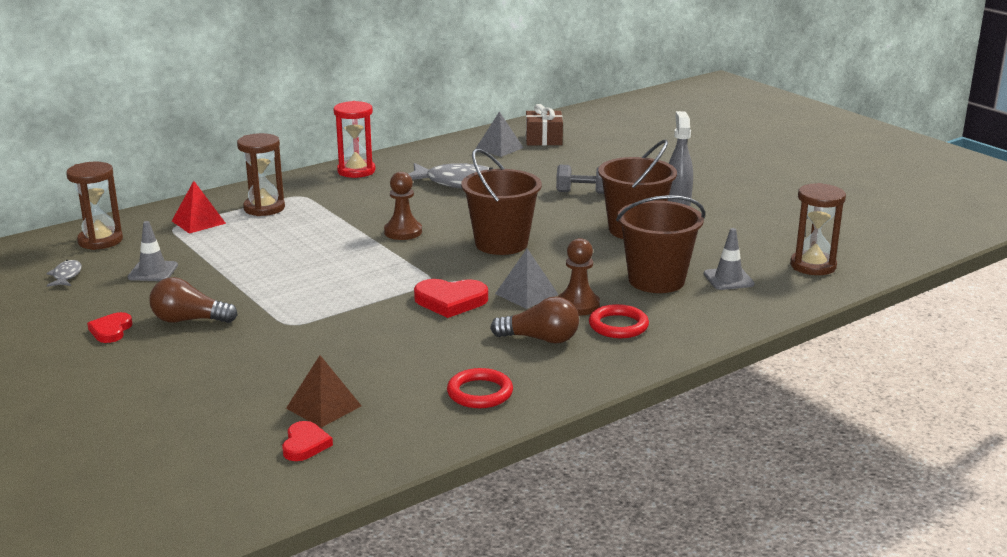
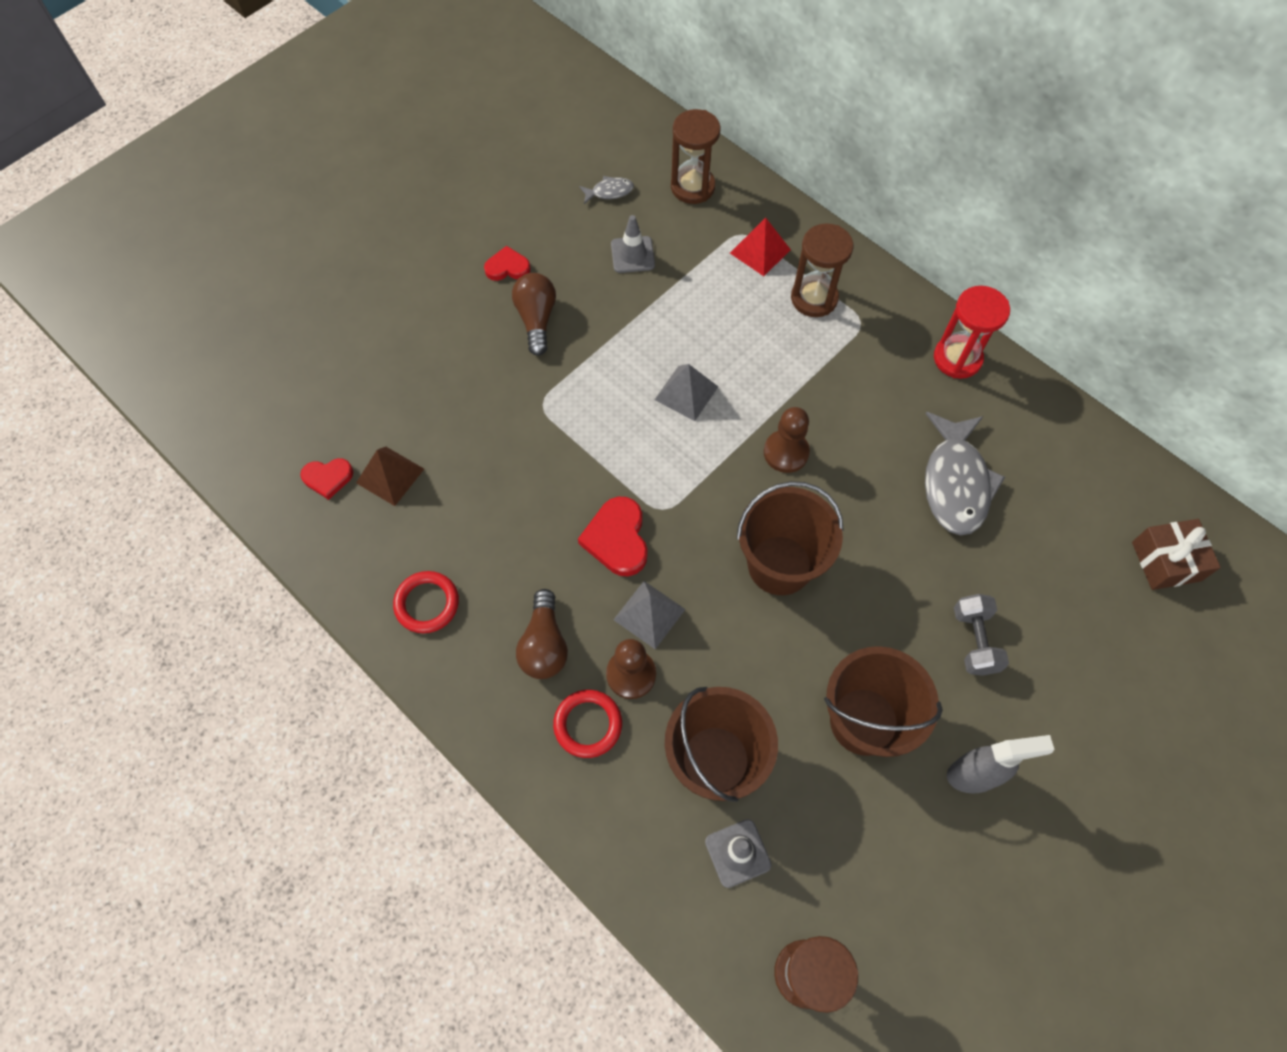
camera: 80 degrees right, 40 degrees up
(499, 148) = (1105, 508): grey pyramid -> grey pyramid (686, 393)

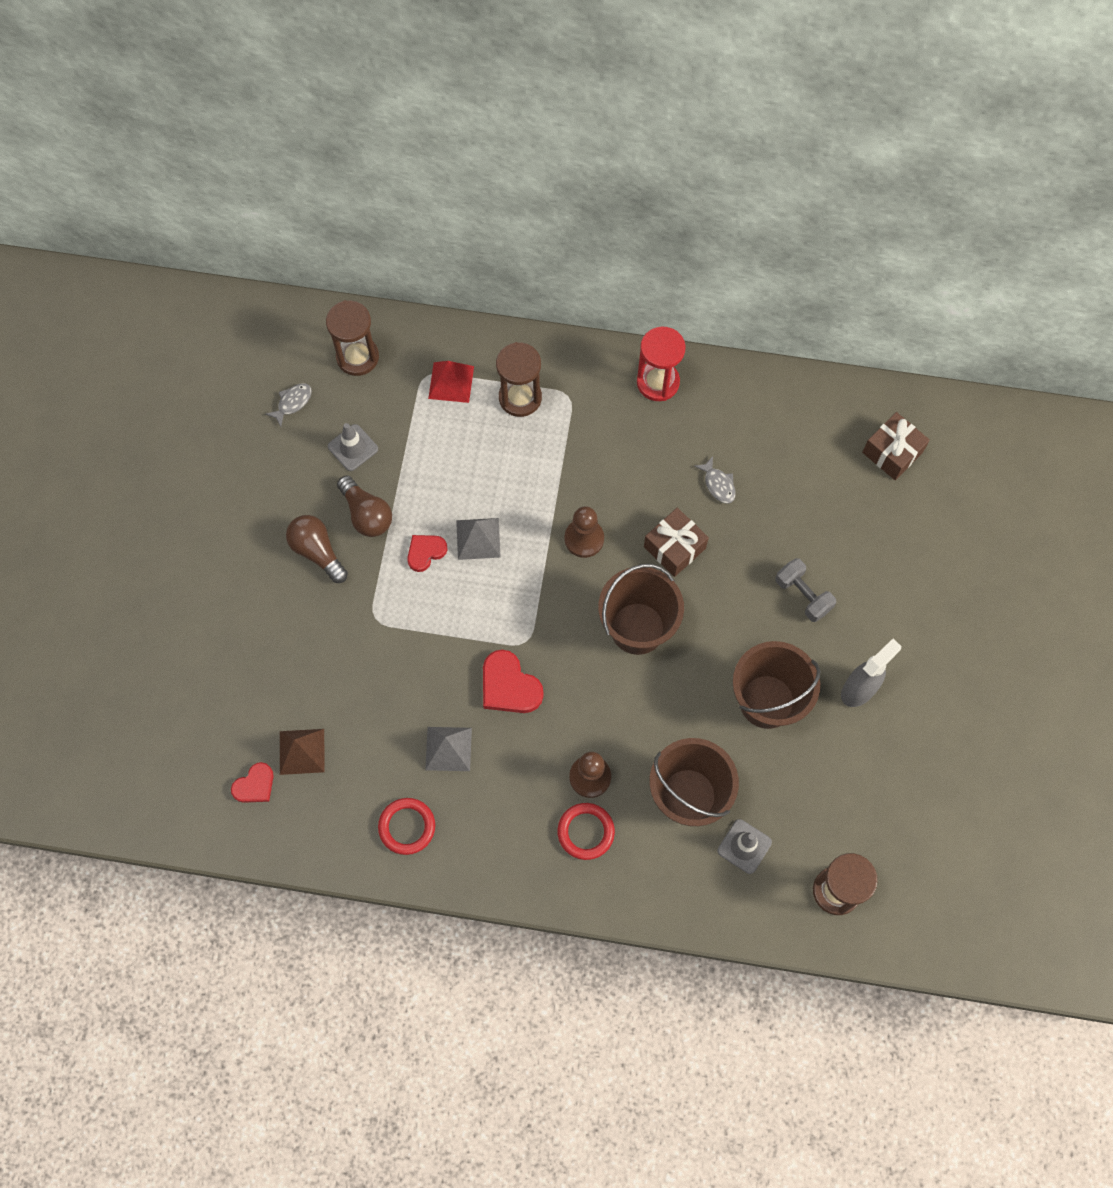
camera: 35 degrees left, 5 degrees up
(507, 267) = (259, 522): red heart -> red heart (425, 552)
(544, 645) = (514, 798): brown light bulb -> brown light bulb (366, 514)
(649, 614) = (572, 726): grey pyramid -> grey pyramid (448, 749)
(870, 513) = (674, 547): none -> brown gift
(955, 483) = (718, 484): grey fish -> grey fish, size x0.45

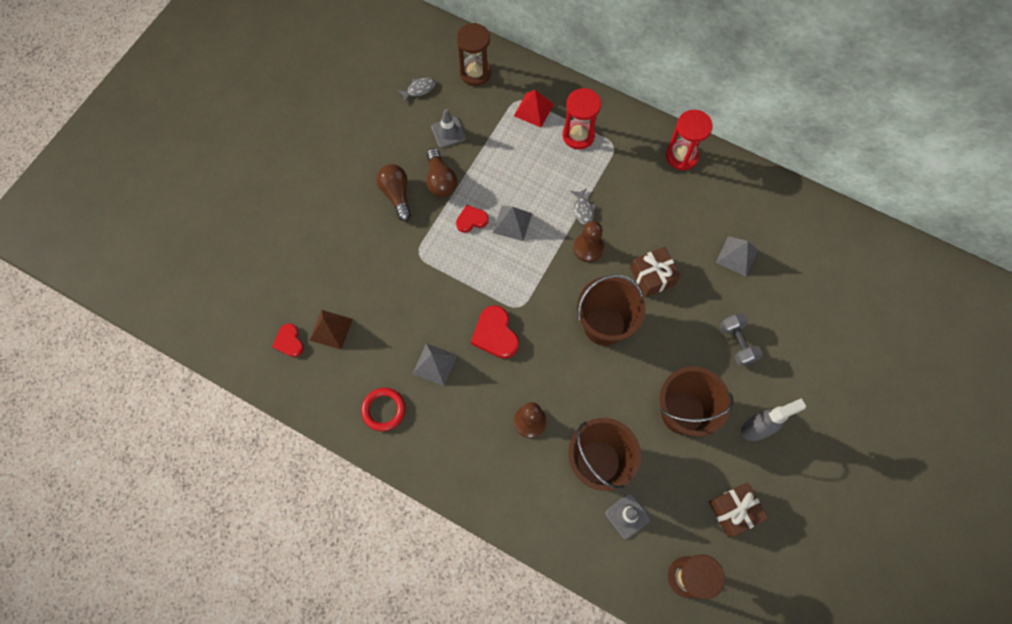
camera: 20 degrees right, 0 degrees up
(255, 785) = (289, 341): red heart -> red heart turned 90 degrees clockwise
(520, 398) = (578, 135): brown hourglass -> red hourglass
(586, 832) = (512, 461): red ring -> none
(718, 484) = (701, 242): grey fish -> grey fish (583, 209)
(767, 487) = (737, 256): none -> grey pyramid
(892, 452) = (841, 261): brown gift -> brown gift (734, 511)

